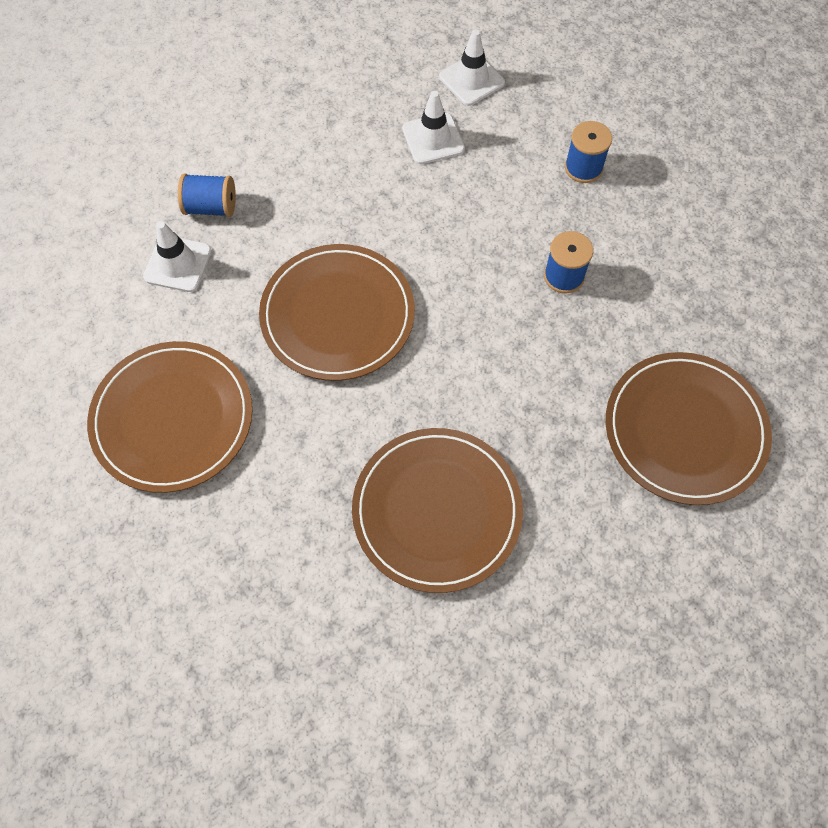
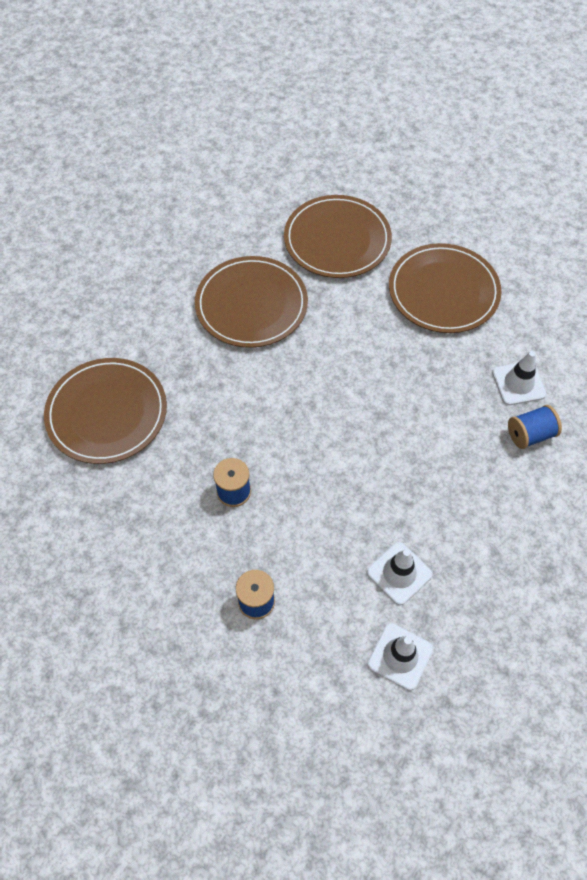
camera: 155 degrees right, 5 degrees down
(337, 315) = (384, 394): brown plate -> brown plate (337, 240)

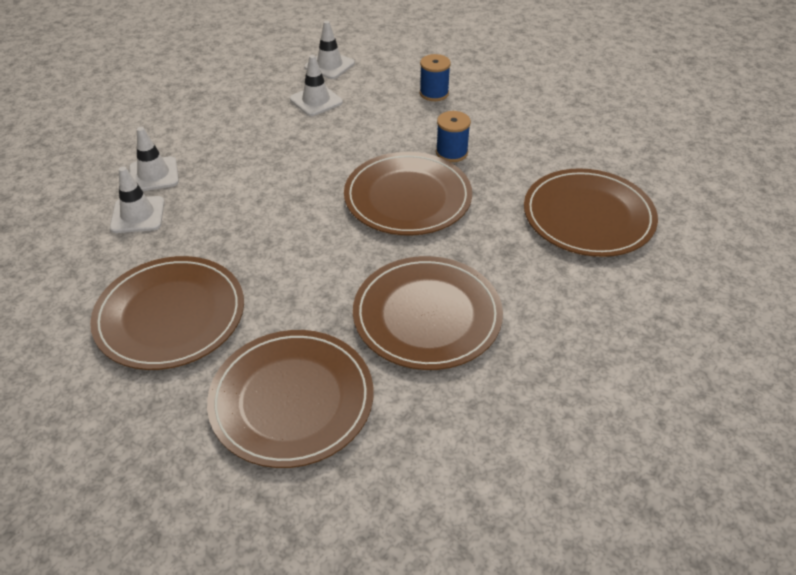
camera: 175 degrees left, 15 degrees down
(275, 423) = (407, 197): none -> brown plate
(530, 435) = (154, 175): blue spool -> white traffic cone

